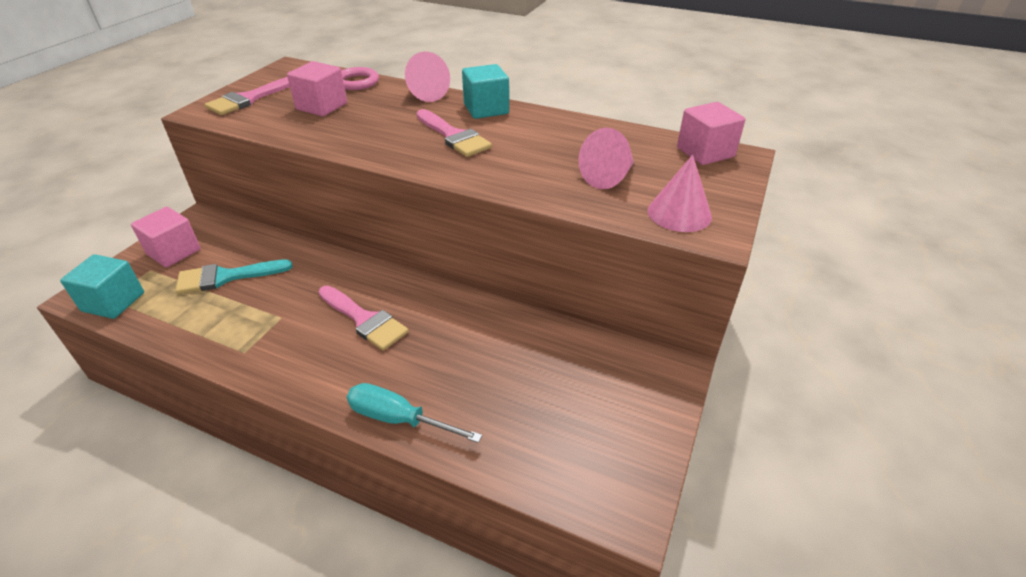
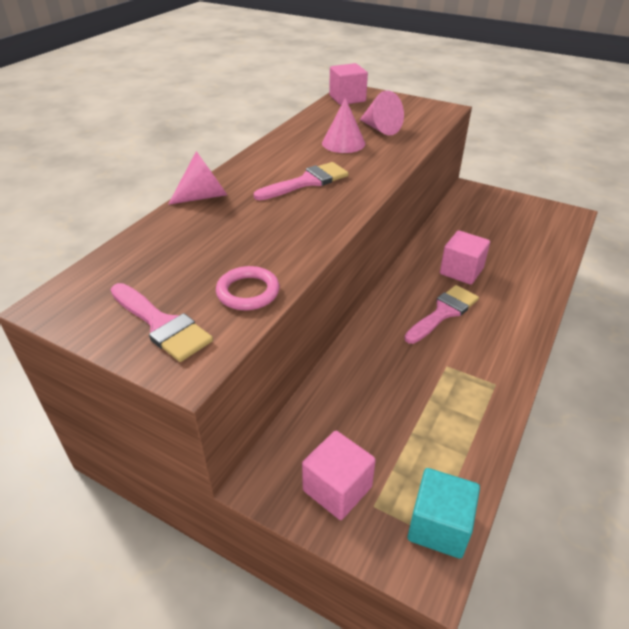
camera: 85 degrees left, 0 degrees up
(226, 277) = (388, 421): turquoise brush -> none
(322, 106) = (212, 260): pink cube -> pink cube (461, 271)
(357, 82) = (148, 240): pink ring -> pink ring (248, 292)
(398, 419) = (539, 290): turquoise screwdriver -> none
(486, 109) = (254, 166): turquoise cube -> none
(679, 213) = (424, 114): pink cone -> pink cone (343, 143)

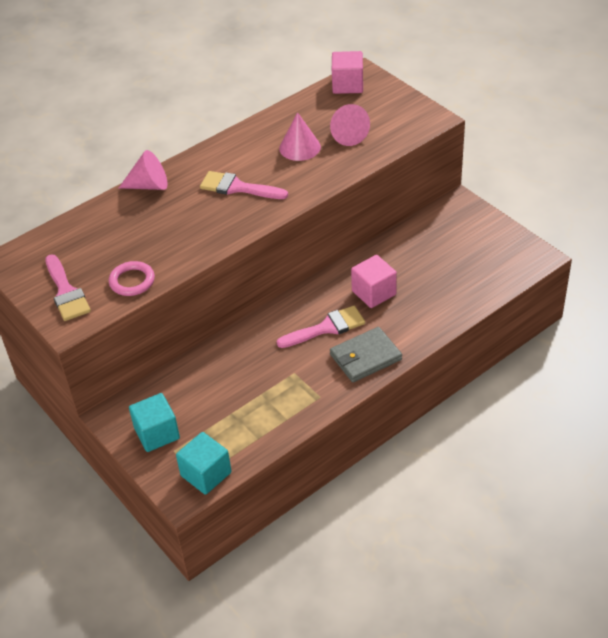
camera: 25 degrees right, 5 degrees up
(307, 182) = (237, 187): pink brush -> pink brush turned 150 degrees counterclockwise
(337, 488) = (157, 433): pink cube -> turquoise cube
(505, 331) = (365, 357): none -> grey wallet

